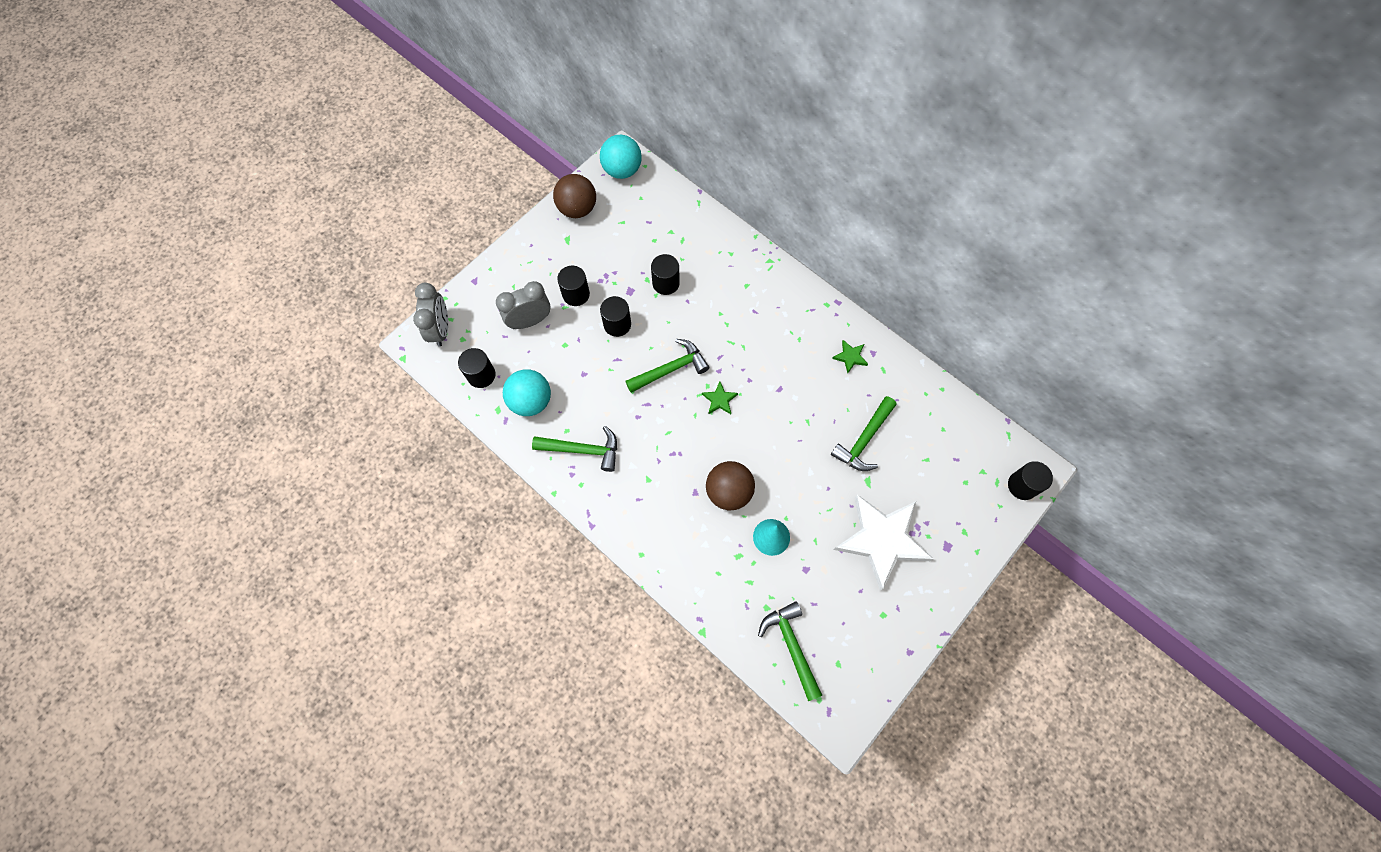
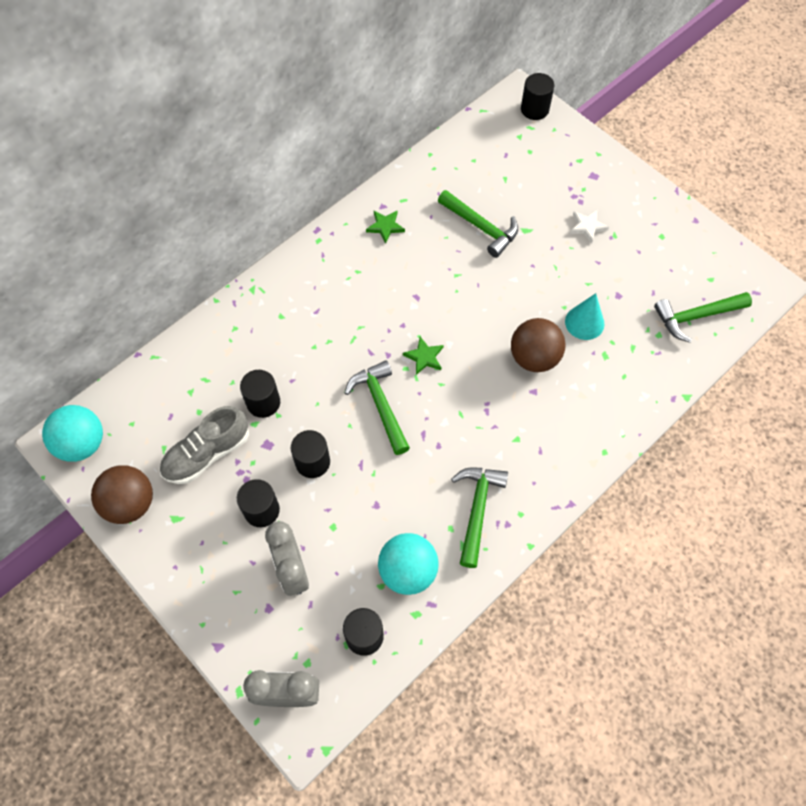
camera: 85 degrees left, 5 degrees down
(619, 251) = (207, 454): none -> grey shoe
(882, 540) = (587, 226): white star -> white star, size x0.40

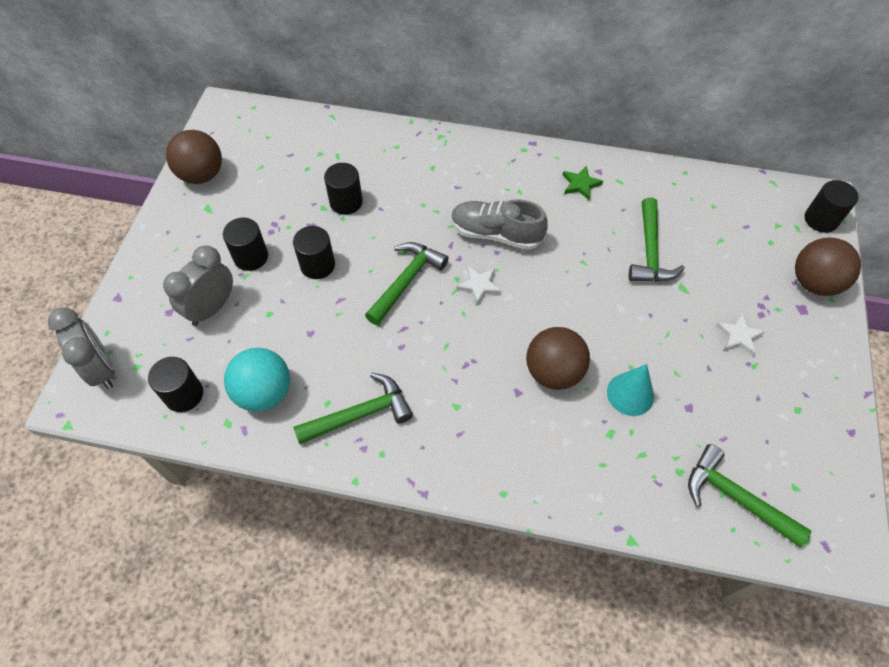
camera: 55 degrees right, 5 degrees down
(82, 443) = (230, 120): turquoise ball -> none
(207, 454) = (275, 194): grey shoe -> grey shoe (496, 234)
(424, 357) = (479, 285): green star -> white star
(579, 153) = (814, 283): none -> brown ball

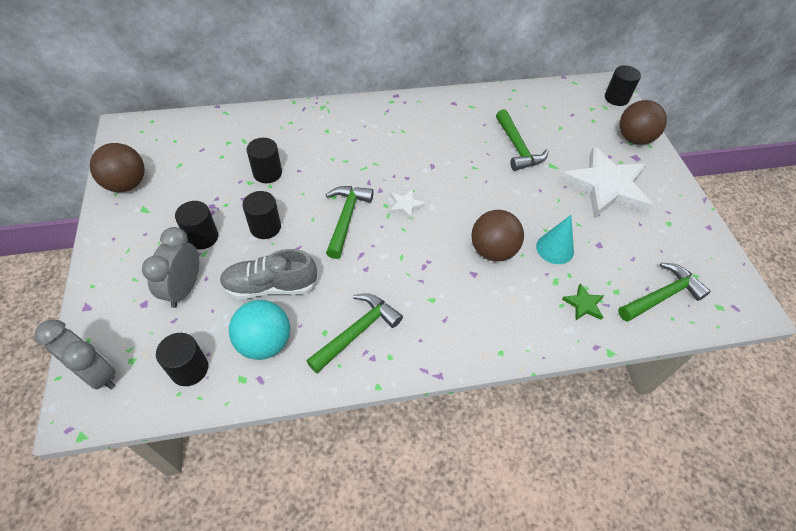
camera: 25 degrees left, 5 degrees down
(496, 234) = (400, 165): grey shoe -> grey shoe (270, 286)
(580, 184) = (445, 115): green star -> green star (583, 304)
(735, 497) = (662, 296): green hammer -> green hammer turned 135 degrees clockwise
(739, 336) = (606, 187): white star -> white star, size x2.48

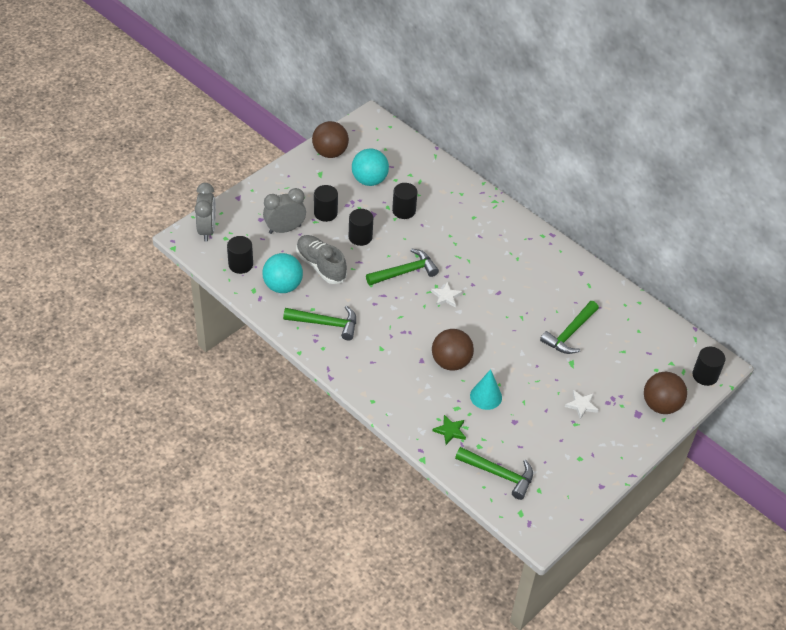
camera: 55 degrees right, 5 degrees down
(200, 175) = (369, 180): none -> turquoise ball
(606, 187) = (581, 405): white star -> white star, size x0.40

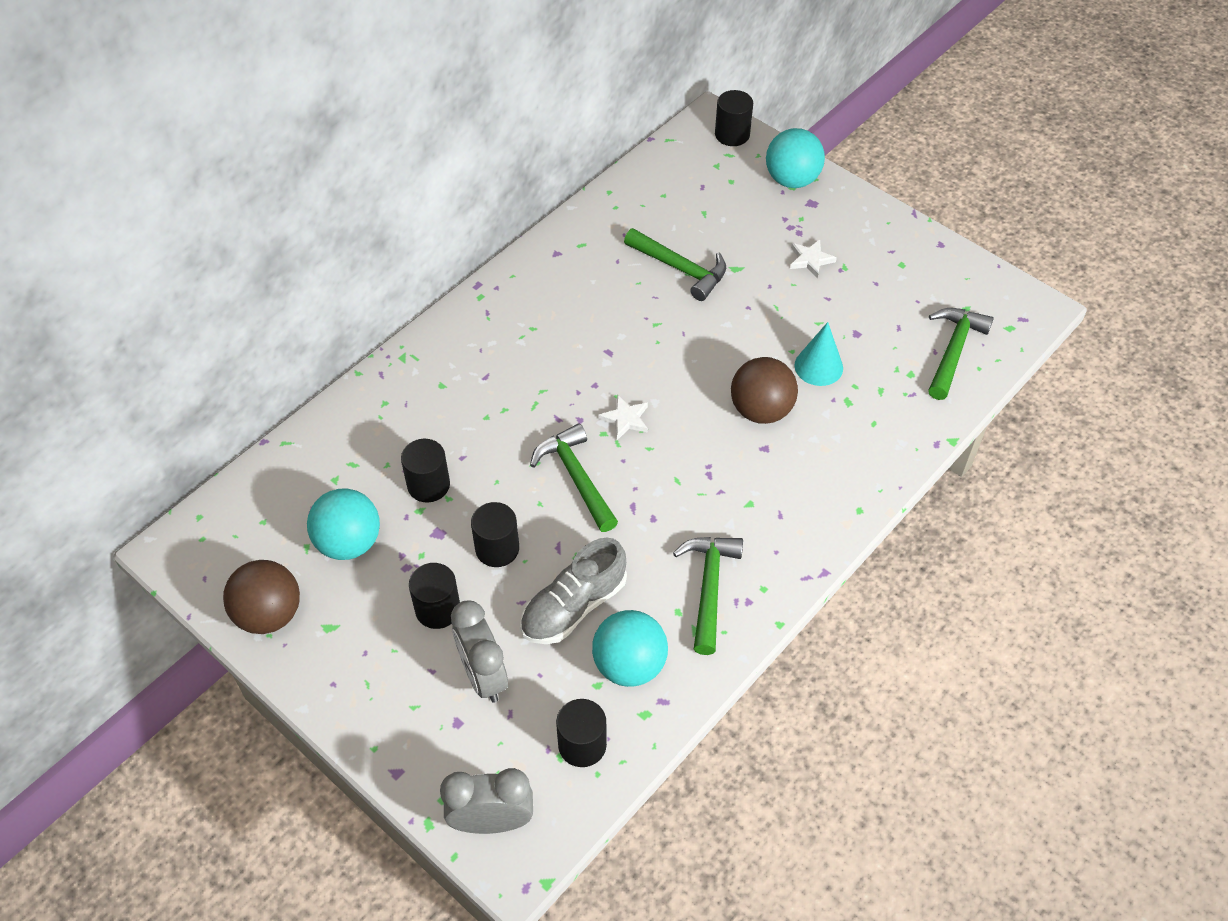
camera: 90 degrees left, 5 degrees up
(450, 431) = (892, 408): green star -> none
(661, 405) = (792, 180): brown ball -> turquoise ball

